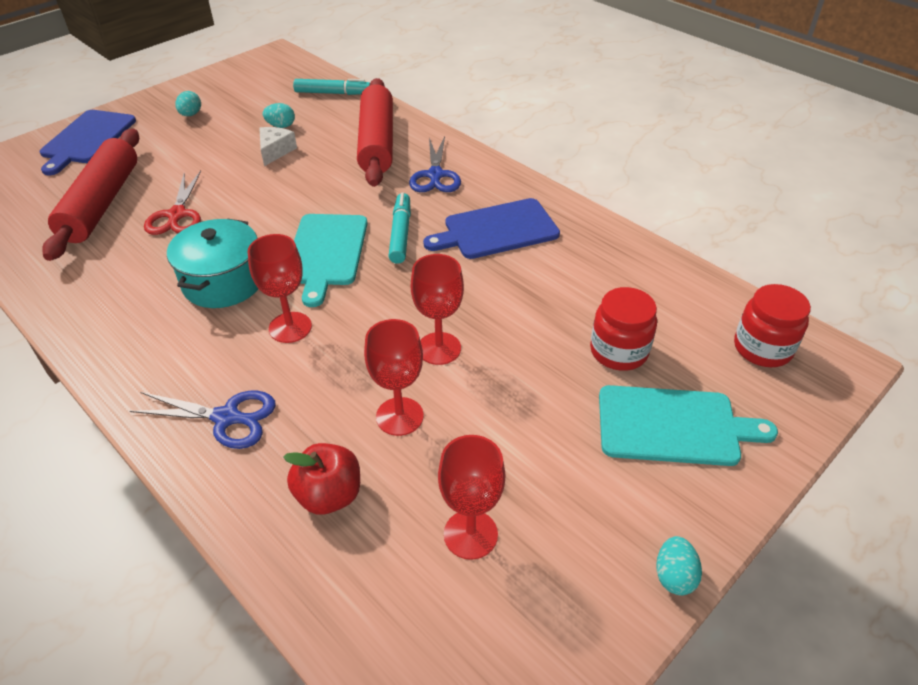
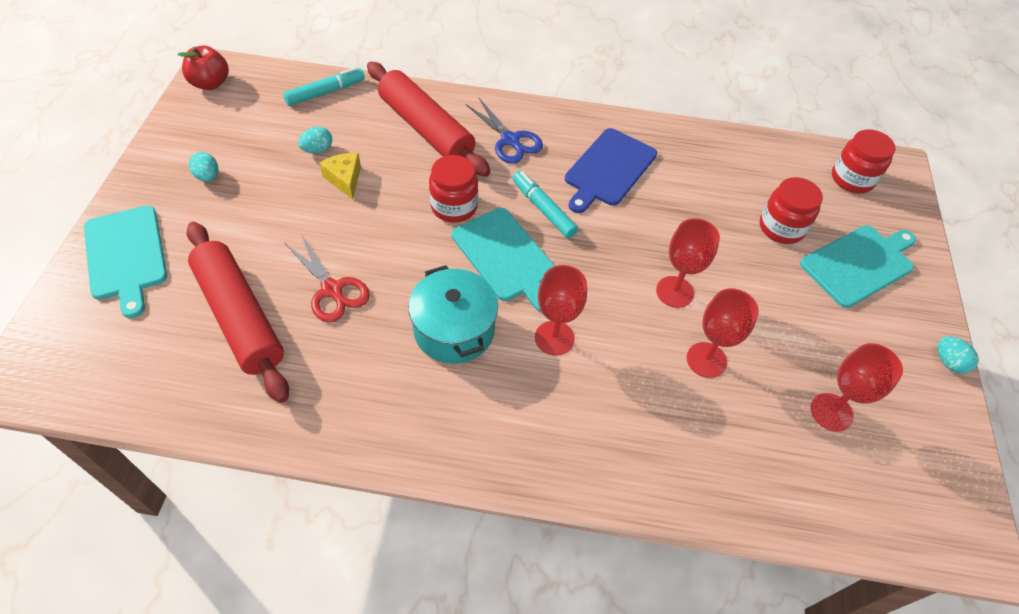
camera: 40 degrees left, 10 degrees up
(87, 139) = (126, 255): blue cutting board -> turquoise cutting board
(227, 418) = (596, 439): blue scissors -> none
(275, 151) = (344, 179): white cheese -> yellow cheese
(329, 495) = (727, 446): red apple -> red apple (210, 83)
(331, 201) = (454, 206): none -> red jar

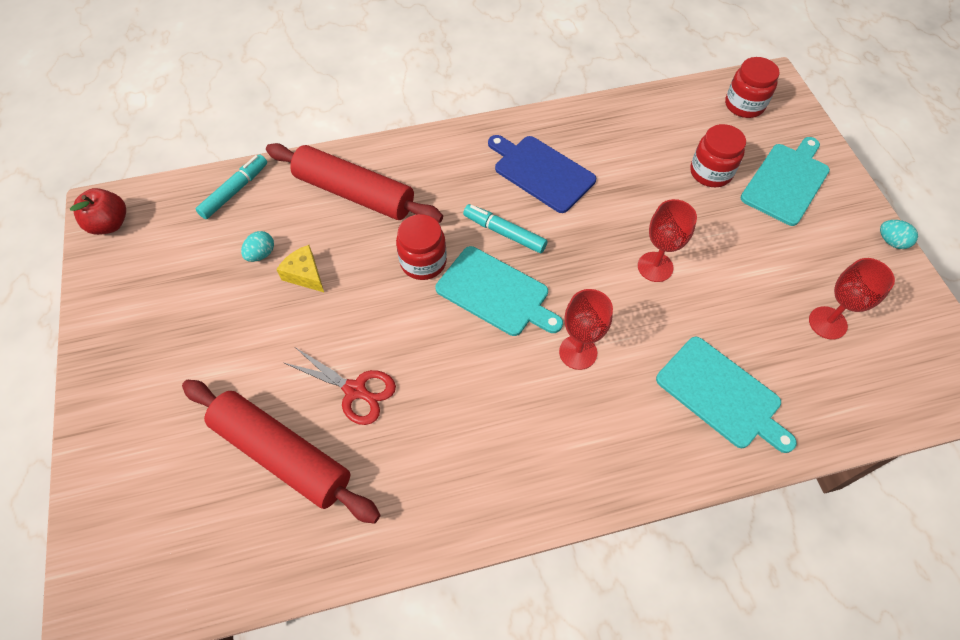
camera: 20 degrees left, 5 degrees up
(126, 255) = (129, 441): turquoise cutting board -> turquoise cutting board (721, 394)
(208, 176) = (166, 324): turquoise egg -> none
(454, 330) = (488, 382): turquoise pot -> none
(510, 140) = (439, 176): blue scissors -> none
(608, 169) = (541, 172): blue cutting board -> blue cutting board turned 120 degrees clockwise
(706, 360) = (711, 318): red goblet -> none

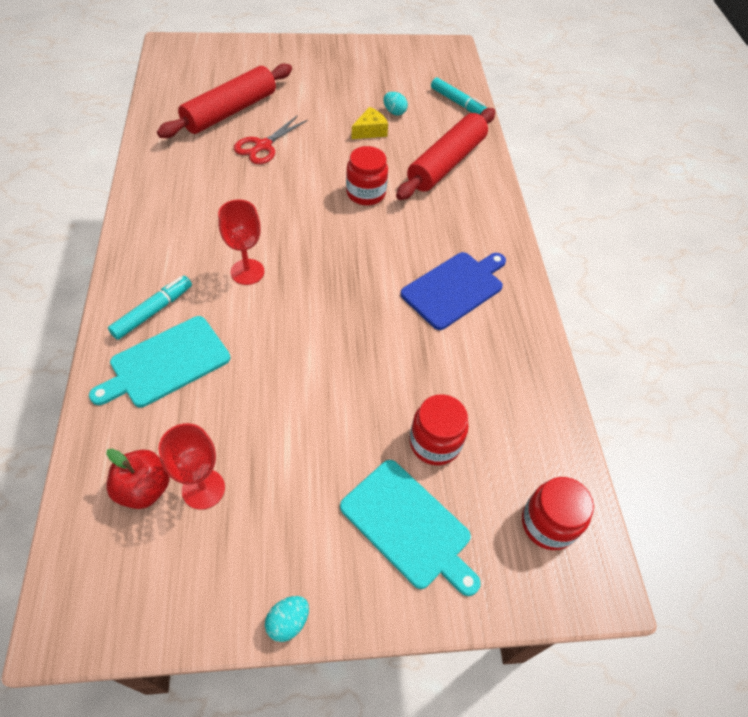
camera: 95 degrees right, 5 degrees down
(110, 224) = (436, 50): red apple -> red apple (144, 489)
(496, 293) = (322, 231): turquoise cutting board -> none
(504, 233) = (385, 248): turquoise marker -> turquoise marker (153, 311)
(655, 267) = (318, 351): red goblet -> none

